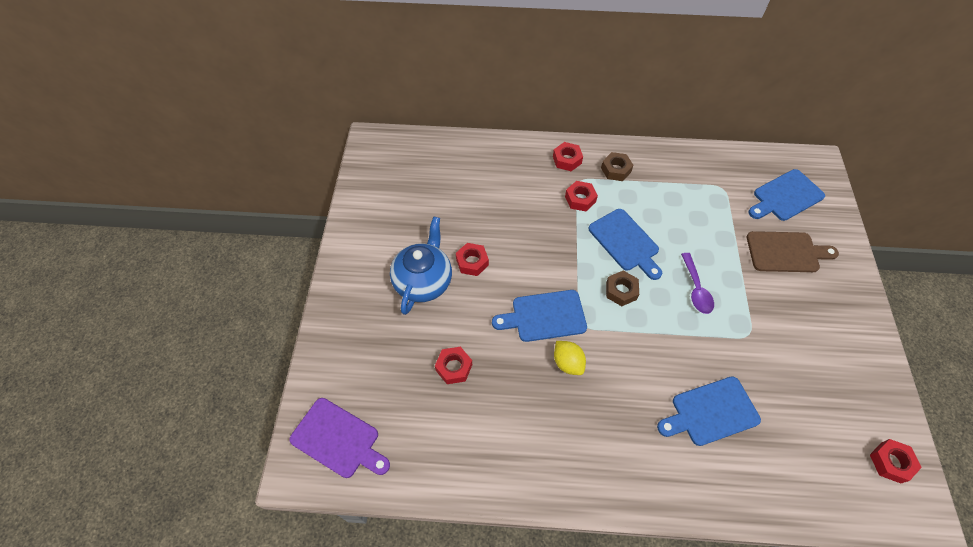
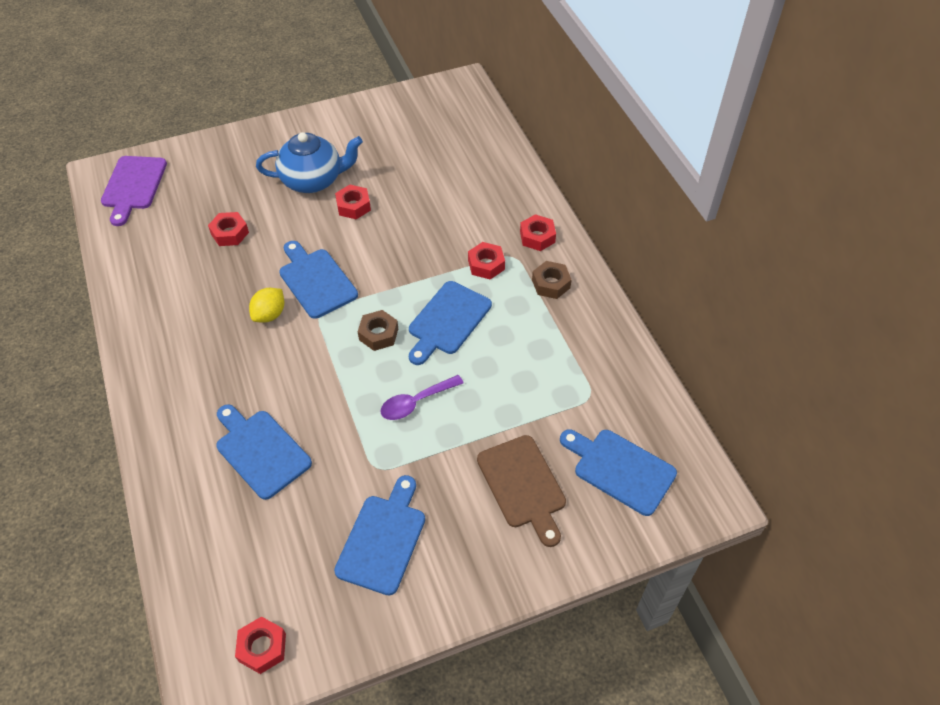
camera: 65 degrees right, 5 degrees down
(812, 351) = (383, 539): none -> blue cutting board

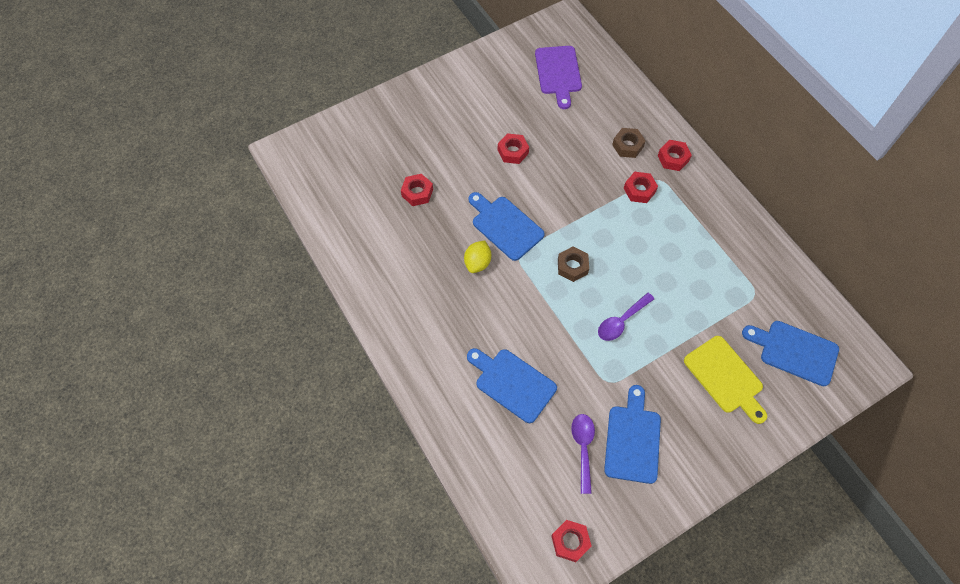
camera: 10 degrees left, 10 degrees up
(133, 186) = (317, 159): purple cutting board -> purple cutting board (558, 73)
(313, 180) = (470, 132): blue teapot -> none
(318, 538) = (583, 448): none -> purple spoon
(447, 321) = (624, 246): blue cutting board -> none
(523, 485) = (725, 377): brown cutting board -> yellow cutting board
(551, 284) = (696, 200): brown nut -> brown nut (627, 146)

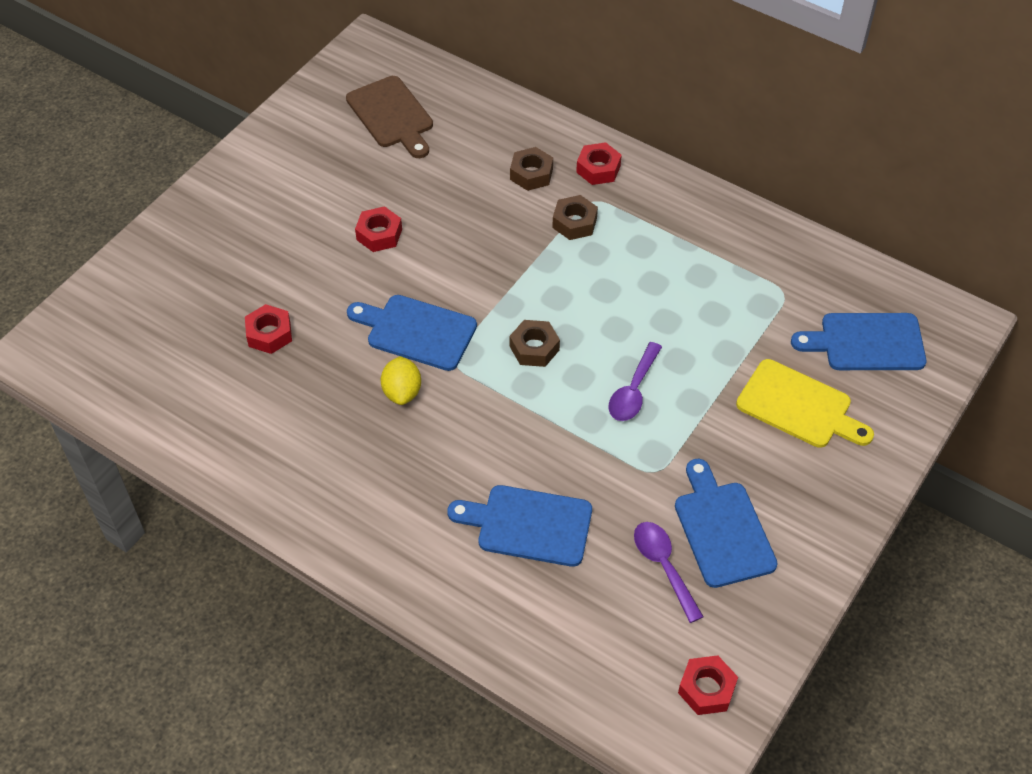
camera: 25 degrees left, 10 degrees down
(558, 73) = (392, 115): purple cutting board -> brown cutting board
(639, 190) = (574, 223): red nut -> brown nut

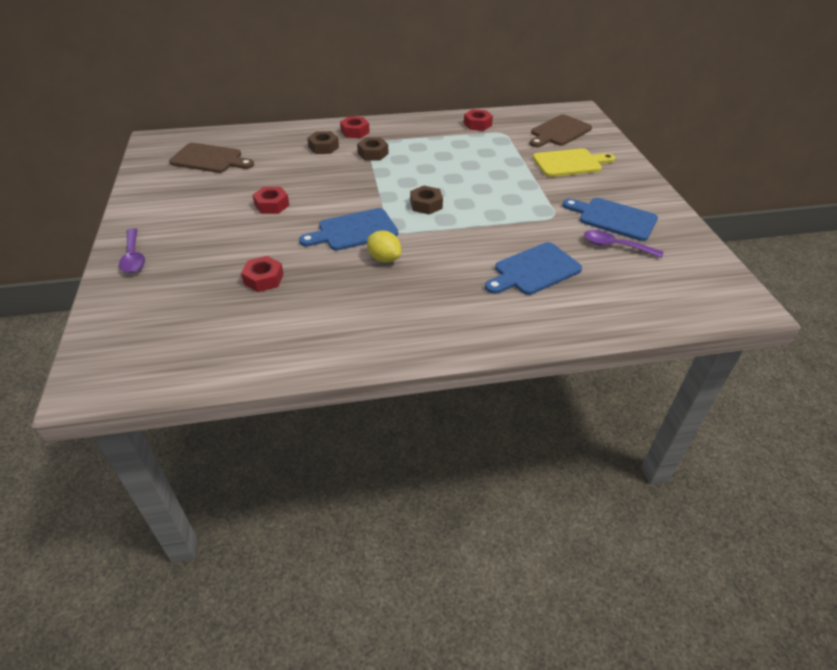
camera: 45 degrees left, 10 degrees down
(633, 391) = (497, 195): purple spoon -> purple spoon (134, 257)
(706, 689) = (708, 277): red nut -> red nut (477, 124)
(866, 342) = (559, 132): blue cutting board -> brown cutting board

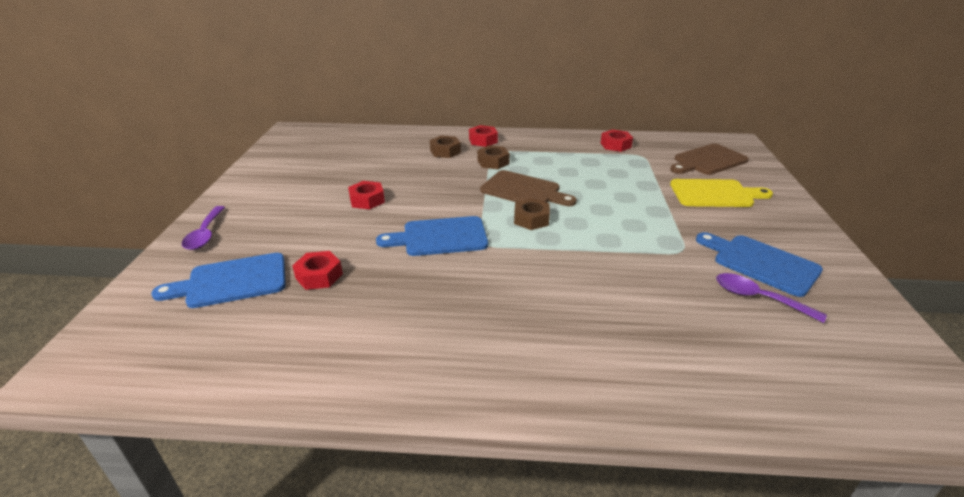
camera: 15 degrees right, 10 degrees down
(209, 159) = (330, 151): brown cutting board -> brown cutting board (524, 190)
(384, 258) = (461, 272): yellow lemon -> none
(534, 270) = (641, 314): blue cutting board -> blue cutting board (231, 281)

